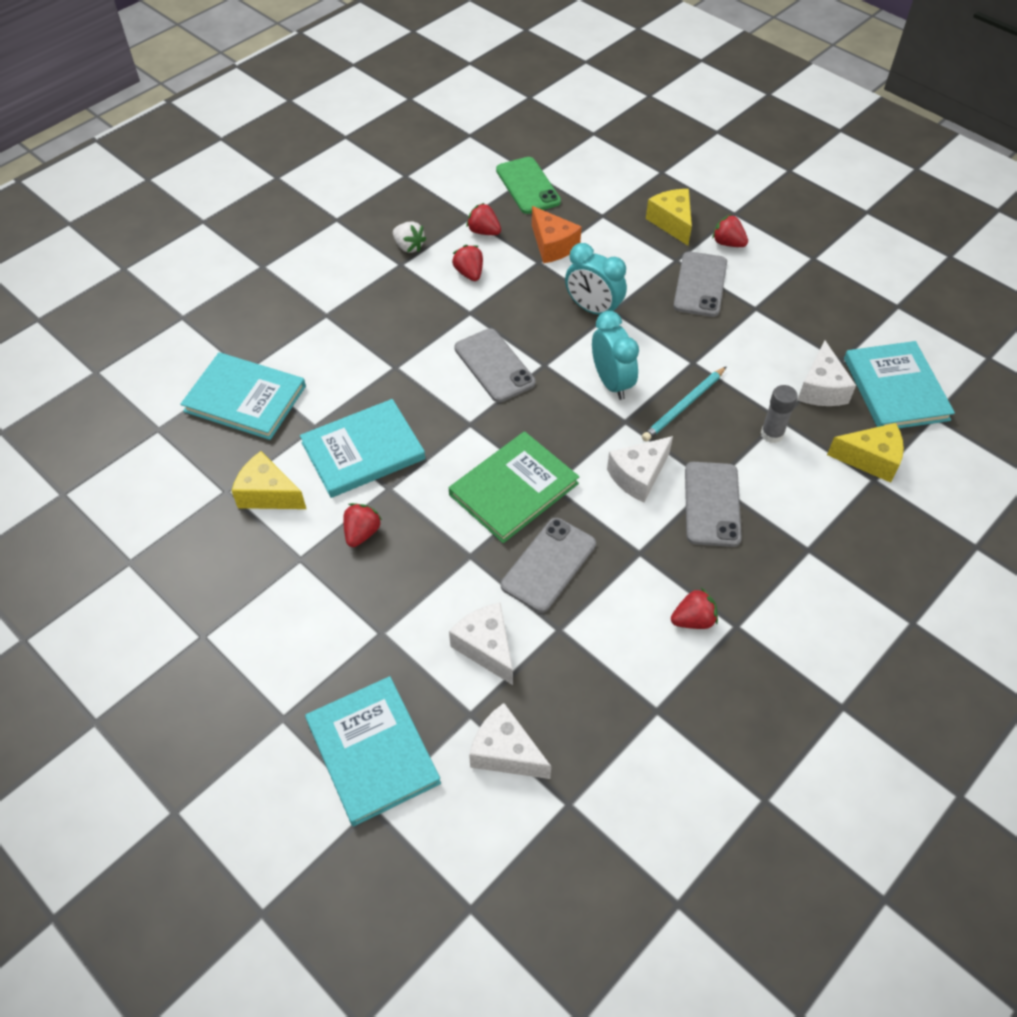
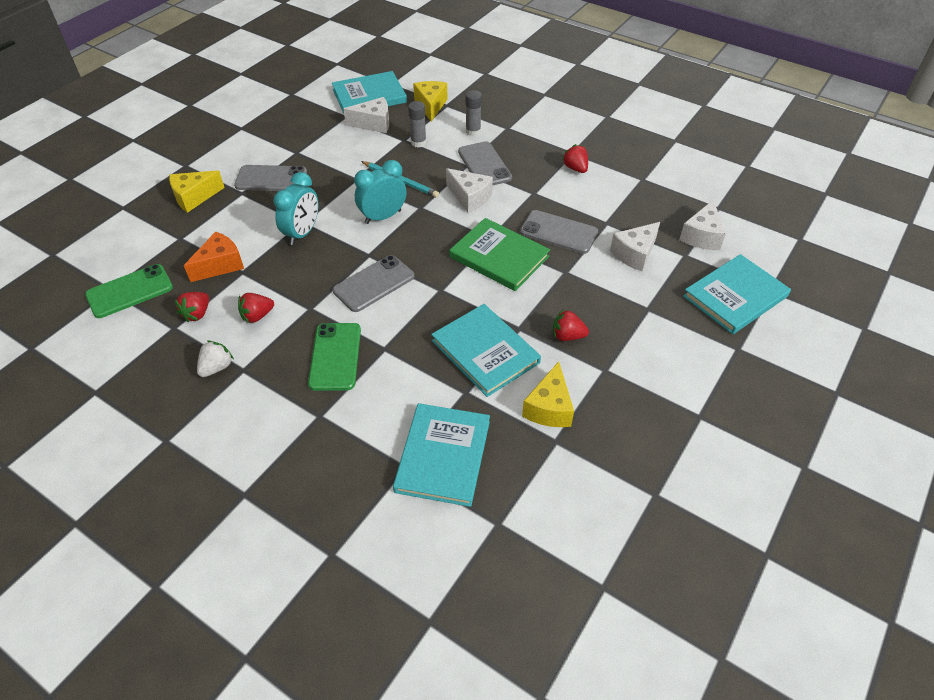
camera: 100 degrees left, 5 degrees down
(396, 329) = (335, 356): none -> green phone
(712, 504) = (484, 165): grey phone -> grey phone turned 75 degrees clockwise
(728, 243) = (222, 167): red strawberry -> none
(798, 503) = (473, 131): none -> grey glue stick

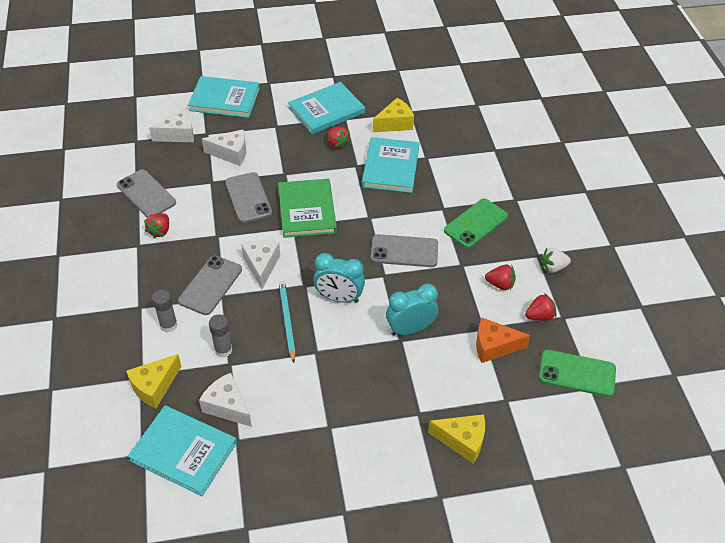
camera: 135 degrees left, 0 degrees up
(271, 179) = (381, 409): grey phone -> grey phone (146, 194)
(443, 456) = (471, 141): turquoise book -> turquoise book (326, 110)

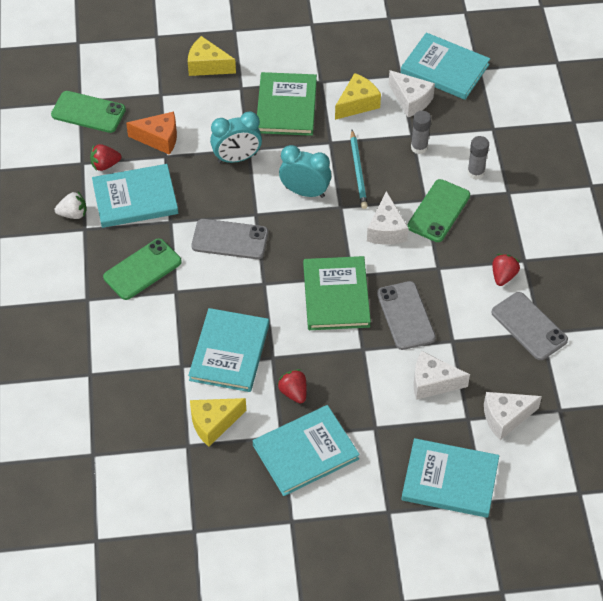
camera: 175 degrees left, 5 degrees up
(154, 387) = (479, 119): yellow cheese -> yellow cheese (357, 104)
(210, 285) = (438, 211): grey phone -> green phone
(365, 391) = (286, 106): none -> green book
(500, 284) = (135, 198): red strawberry -> turquoise book

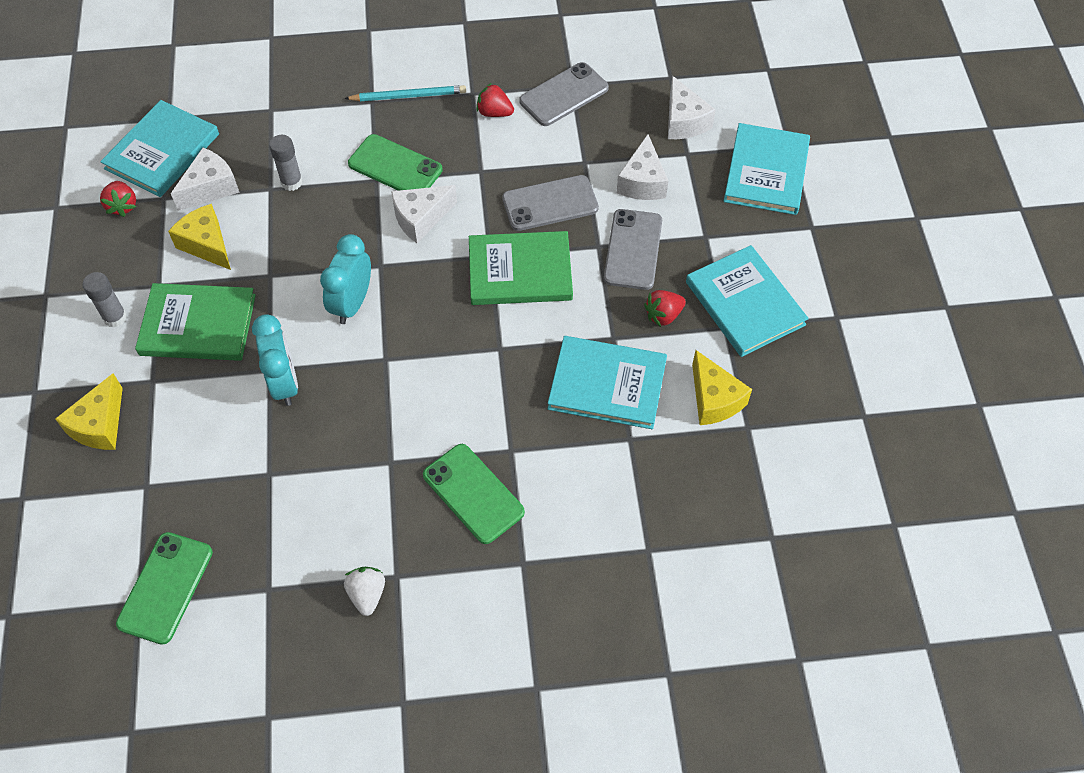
camera: 90 degrees left, 5 degrees up
(105, 165) = (276, 555): red strawberry -> red strawberry (122, 206)
(135, 198) = (345, 510): turquoise book -> none
(159, 138) = (234, 484): orange cheese -> none
(230, 239) = (426, 388): grey phone -> grey phone (633, 249)
(358, 171) = (323, 245): turquoise pencil -> turquoise pencil (408, 96)
(386, 230) = (421, 219): white cheese -> white cheese turned 150 degrees clockwise
(475, 173) = (339, 129): grey glue stick -> grey glue stick (115, 317)

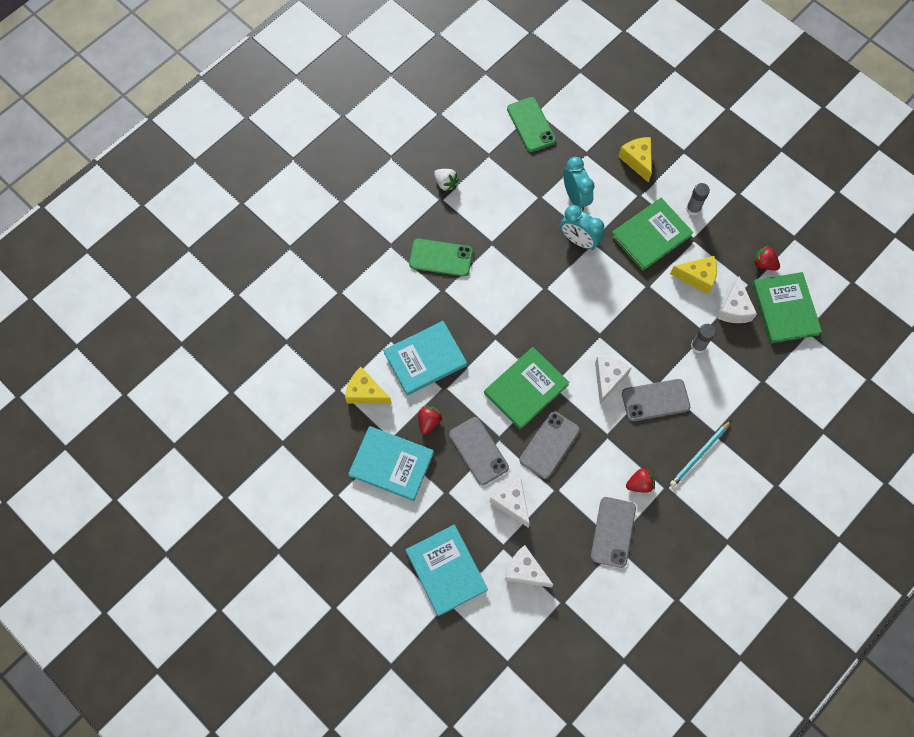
camera: 140 degrees right, 10 degrees up
(162, 151) = (785, 309): turquoise book -> green book
(352, 303) = (591, 303): turquoise clock -> turquoise clock (575, 197)
(395, 167) = (655, 400): green phone -> grey phone

